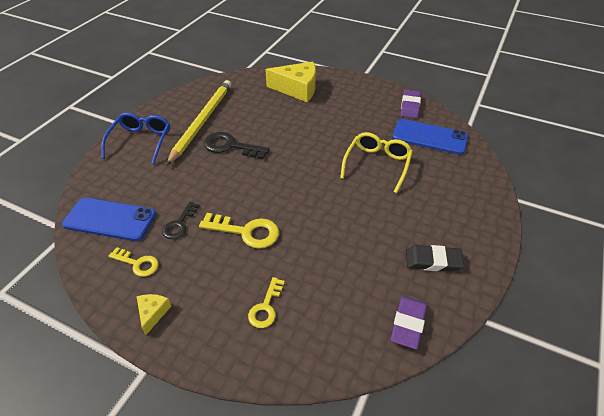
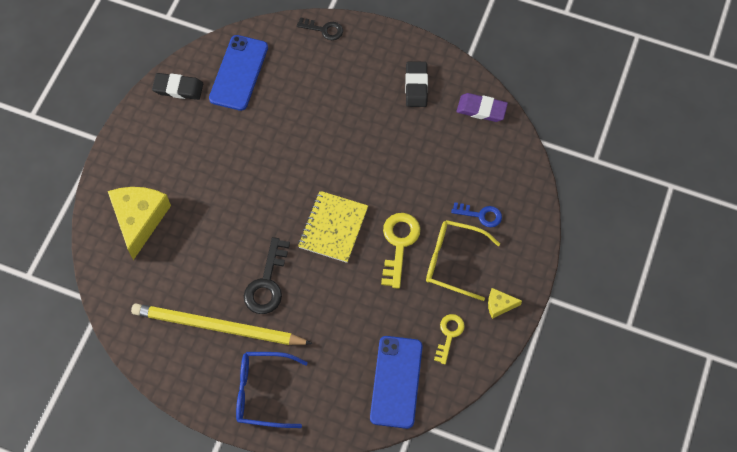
camera: 95 degrees left, 20 degrees up
(179, 224) = (395, 309): black key -> black key (324, 29)
(266, 307) = (481, 215): yellow key -> blue key
(272, 187) = (333, 227): none -> yellow notebook
(377, 164) = (290, 126): yellow glasses -> yellow glasses (453, 261)
(410, 106) = (178, 88): purple eraser -> black eraser

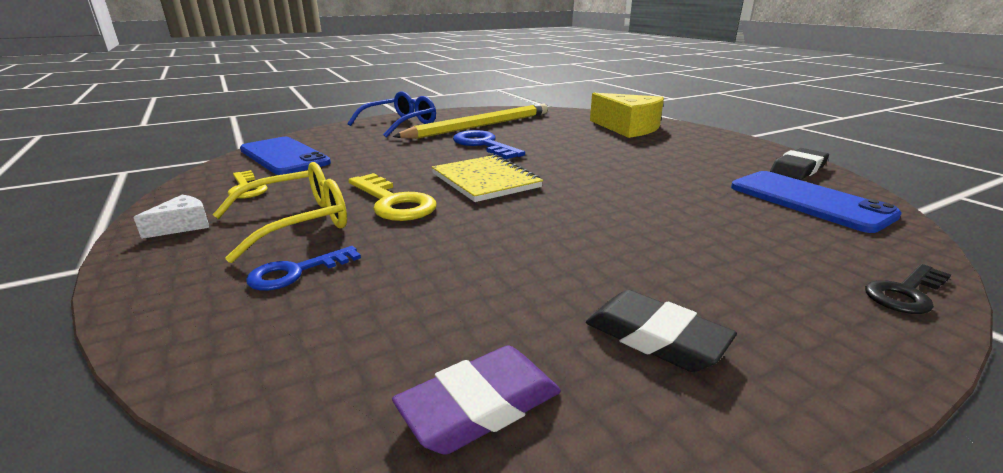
camera: 130 degrees right, 40 degrees down
(267, 283) = (483, 145): black key -> blue key
(499, 305) = (183, 225): yellow cheese -> white cheese

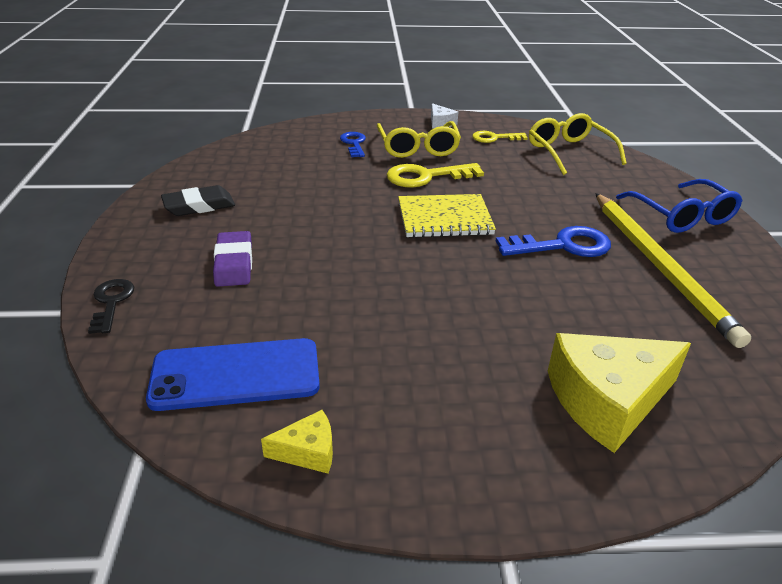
camera: 115 degrees right, 10 degrees up
(284, 156) = (569, 152): blue phone -> yellow glasses
(480, 406) = (217, 163): purple eraser -> purple eraser (234, 263)
(798, 169) = (308, 451): black eraser -> yellow cheese

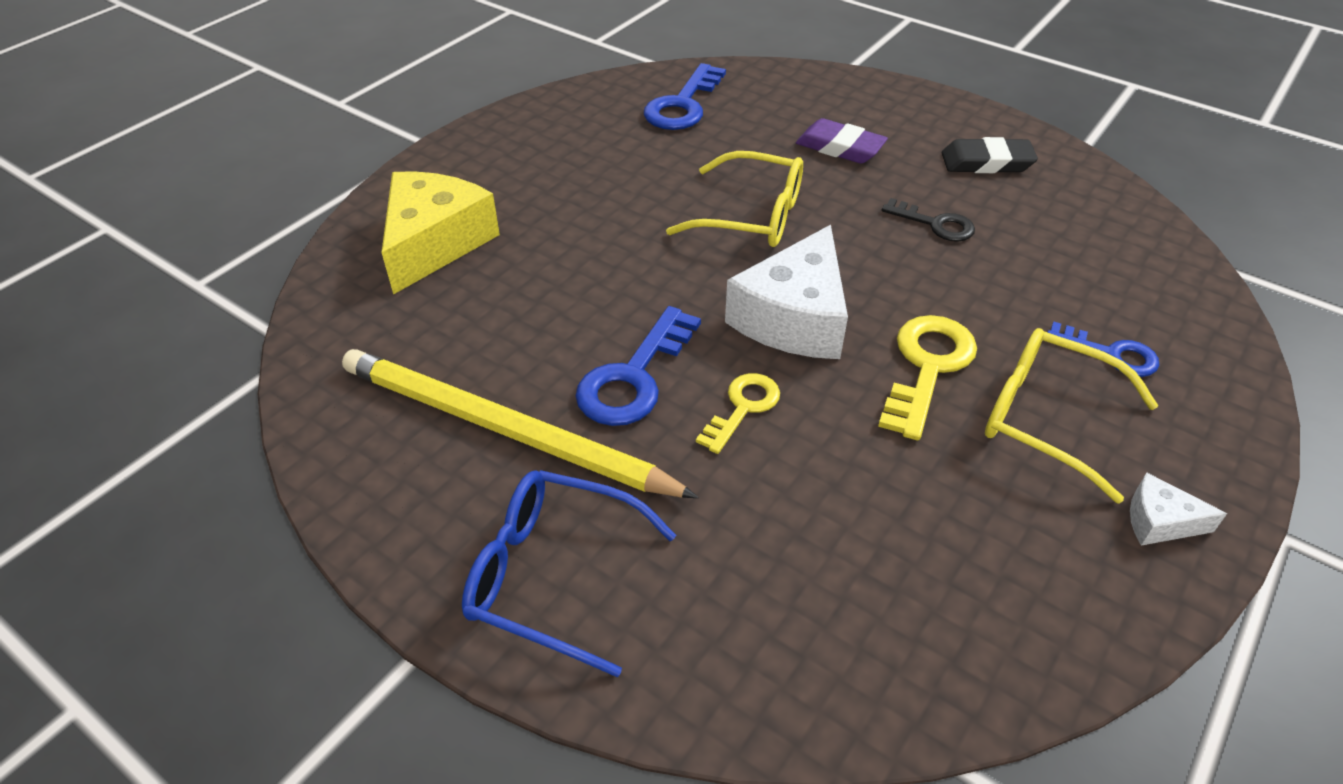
camera: 130 degrees right, 10 degrees up
(111, 302) = (836, 82): black key -> black key (935, 224)
(199, 206) = (986, 162): black eraser -> black eraser turned 75 degrees clockwise
(236, 374) = (683, 105): blue phone -> blue key
(308, 451) = (578, 106): yellow cheese -> none
(444, 218) = (794, 318): yellow notebook -> white cheese
(494, 138) = (1030, 556): yellow key -> yellow key (743, 408)
(569, 152) = (885, 629): yellow glasses -> yellow glasses (751, 215)

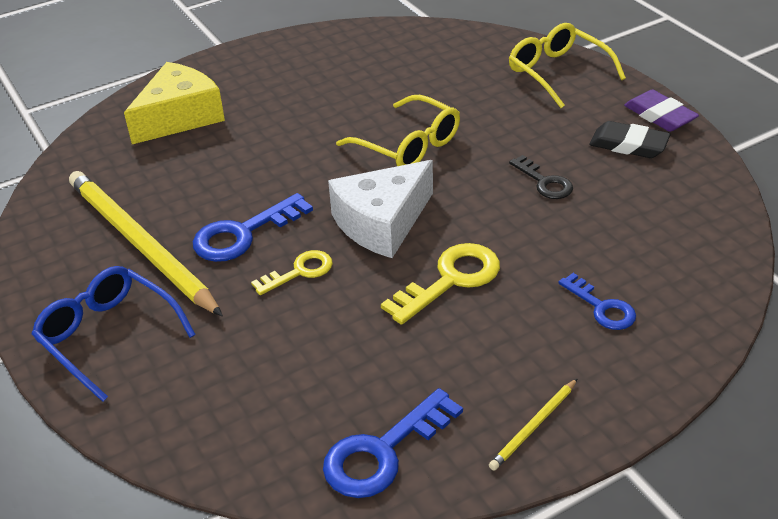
camera: 25 degrees right, 5 degrees down
(683, 105) = (421, 54): blue key -> blue key (383, 452)
(840, 147) = (517, 109): purple eraser -> purple eraser (660, 115)
(1047, 418) = (510, 337): yellow glasses -> yellow glasses (557, 73)
(1159, 521) = (533, 426): white cheese -> yellow pencil

